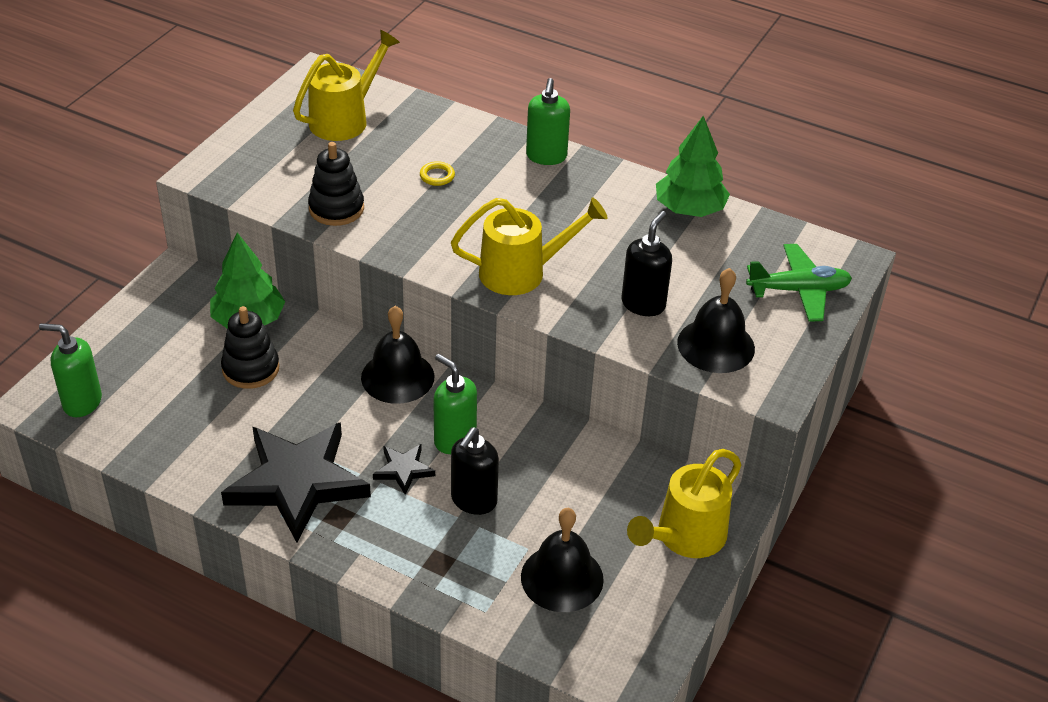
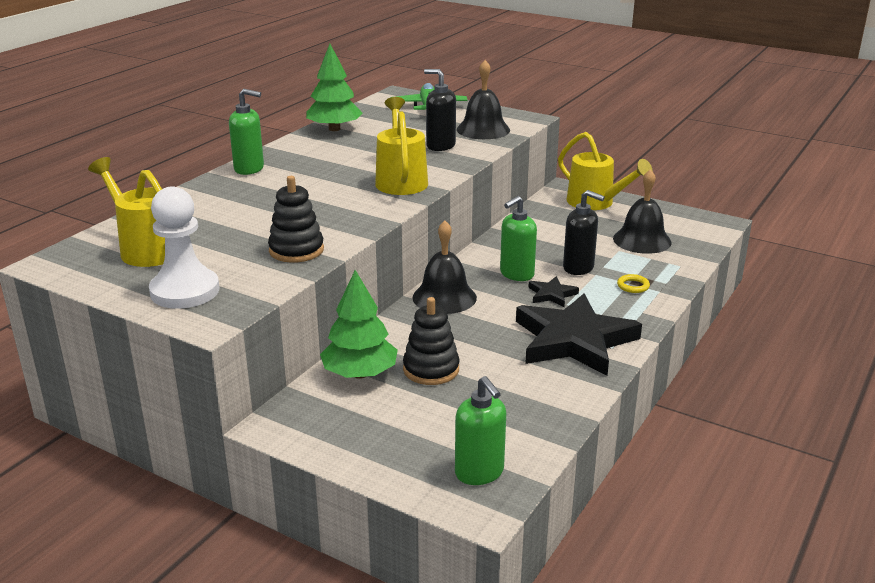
camera: 85 degrees left, 15 degrees down
(82, 402) = (479, 473): green soap dispenser -> green soap dispenser turned 45 degrees counterclockwise
(258, 153) = (185, 291): none -> white pawn
(437, 176) = (261, 208): yellow ring -> yellow ring (633, 286)

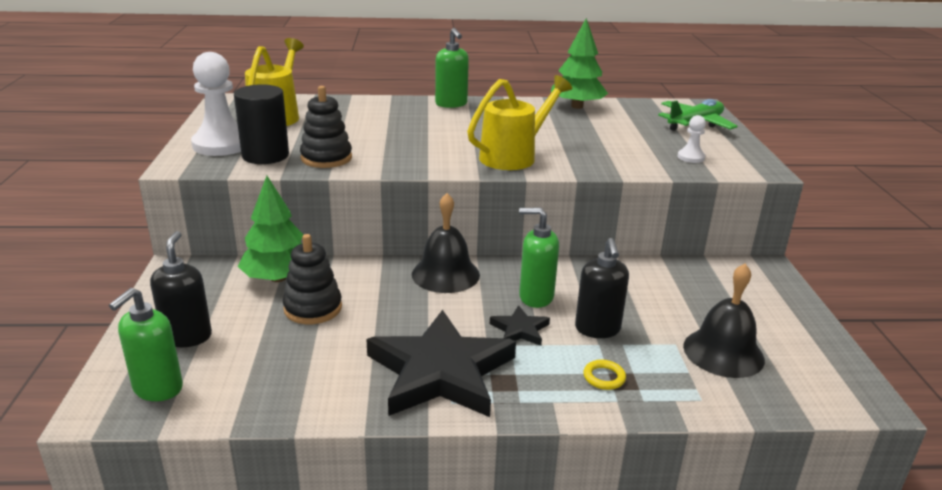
camera: 55 degrees right, 0 degrees up
(248, 276) = (265, 155): none -> black cylinder
(440, 146) = (616, 151): black soap dispenser -> black soap dispenser (187, 337)
(483, 129) = (691, 157): black bell -> white pawn
(596, 203) = (763, 296): yellow watering can -> none

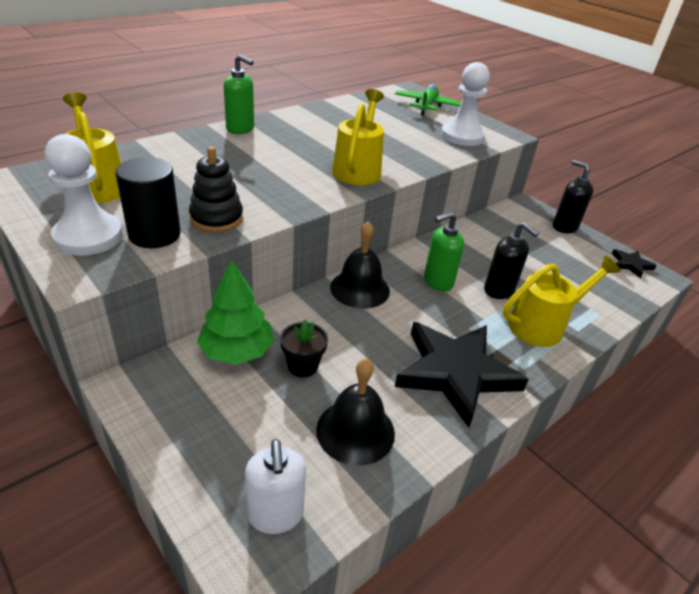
camera: 40 degrees left, 10 degrees up
(157, 388) = (275, 515): green soap dispenser -> white soap dispenser
(187, 337) = (233, 450): black soap dispenser -> black soap dispenser (564, 227)
(313, 308) = (302, 366): black stacking toy -> black flower pot
(520, 330) = (459, 313): black star -> black star (631, 264)
(577, 106) = (336, 108): green tree -> none
(604, 377) = (543, 325): yellow ring -> yellow watering can
(691, 157) = (462, 136): white pawn -> white pawn, size x2.10
(723, 352) = (574, 276): black bell -> black bell (355, 431)

